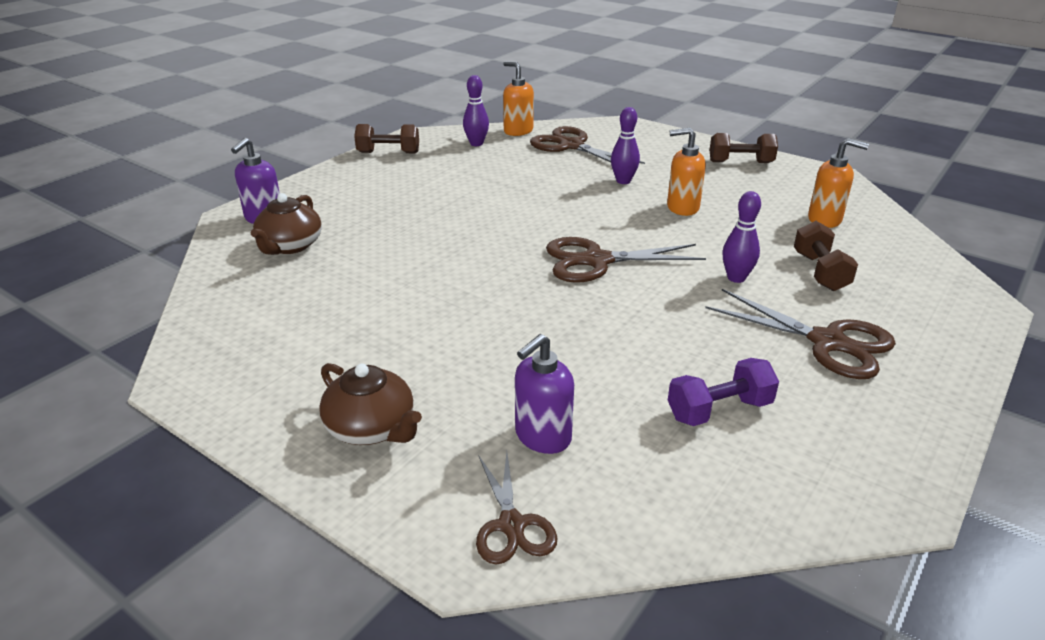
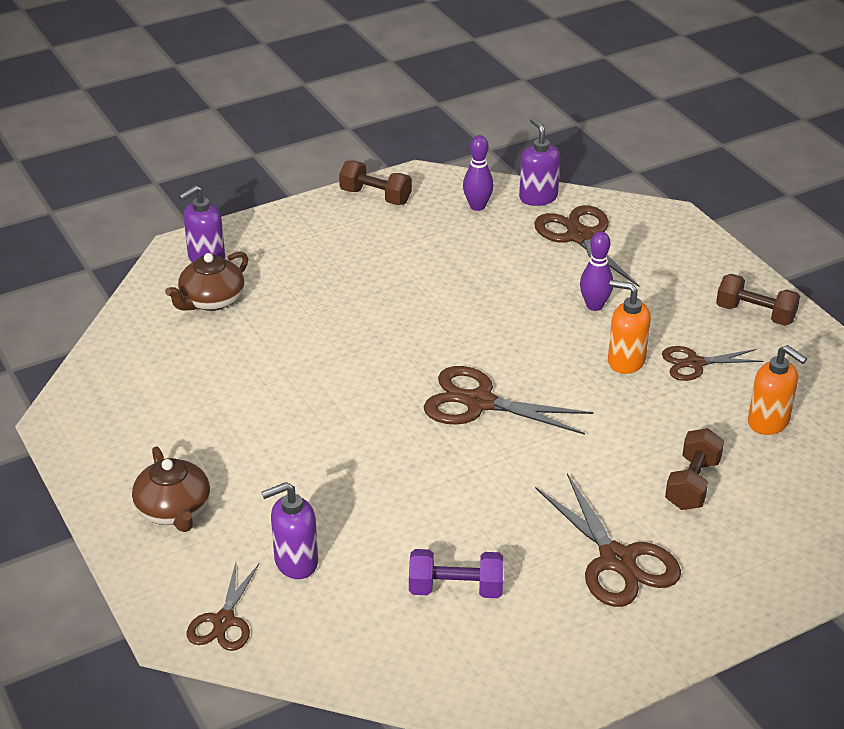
camera: 25 degrees right, 5 degrees up
(518, 131) = (538, 197): orange soap dispenser -> purple soap dispenser
(733, 198) = (695, 363): none -> brown scissors
(736, 278) = (599, 464): purple bowling pin -> none

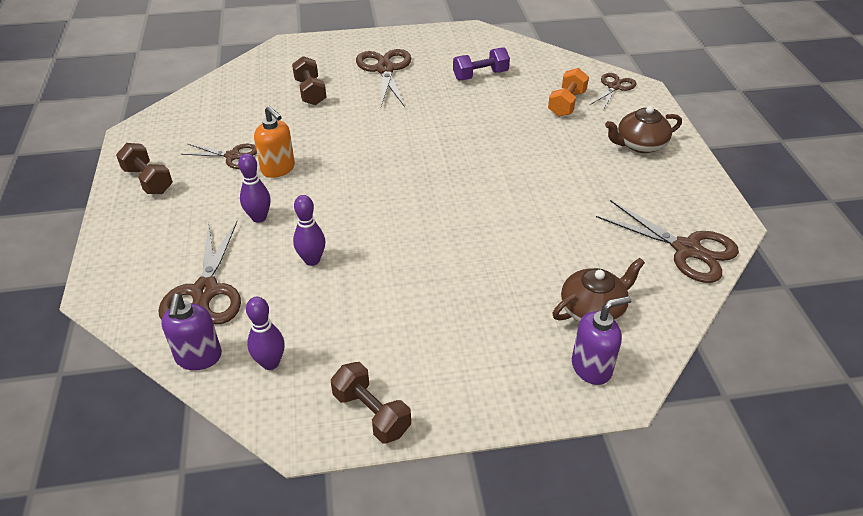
camera: 160 degrees left, 5 degrees up
(174, 510) = (640, 145): brown teapot -> brown teapot turned 105 degrees counterclockwise
(295, 562) = (567, 104): purple soap dispenser -> orange dumbbell
(456, 589) = (480, 75): purple dumbbell -> purple dumbbell turned 45 degrees counterclockwise
(479, 403) = (404, 164): brown scissors -> brown scissors (687, 249)
(505, 281) = (312, 260): none -> purple bowling pin
(692, 484) = (310, 92): brown dumbbell -> brown dumbbell turned 60 degrees counterclockwise
(768, 422) = (229, 112): orange soap dispenser -> none

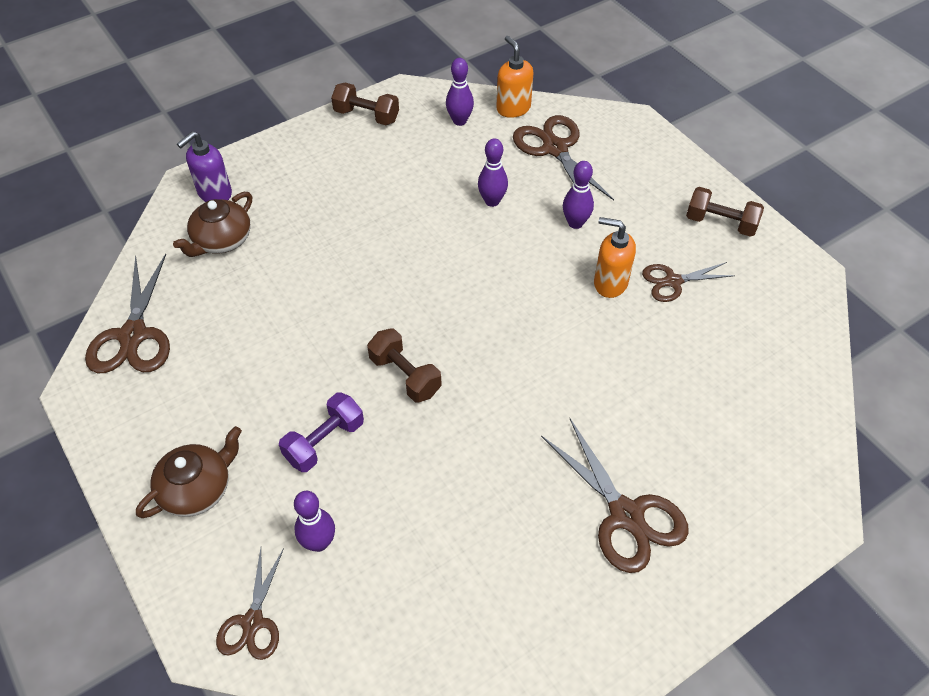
camera: 155 degrees right, 10 degrees up
(198, 357) = (513, 108): purple soap dispenser -> orange soap dispenser
(310, 92) = (686, 419): brown dumbbell -> brown dumbbell (405, 375)
(480, 75) = (476, 563): purple dumbbell -> purple dumbbell (324, 441)
(567, 104) = (319, 542): orange dumbbell -> purple bowling pin
(687, 249) = (133, 335): brown scissors -> brown scissors turned 105 degrees counterclockwise

